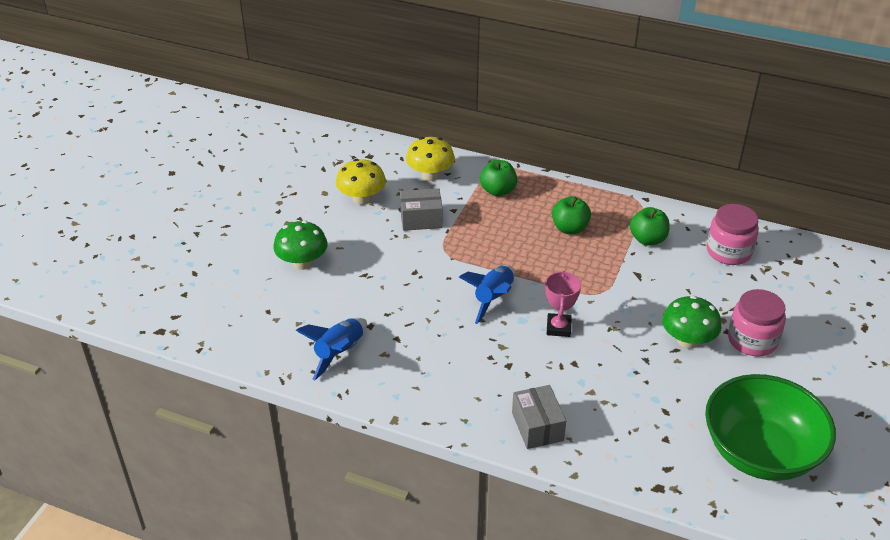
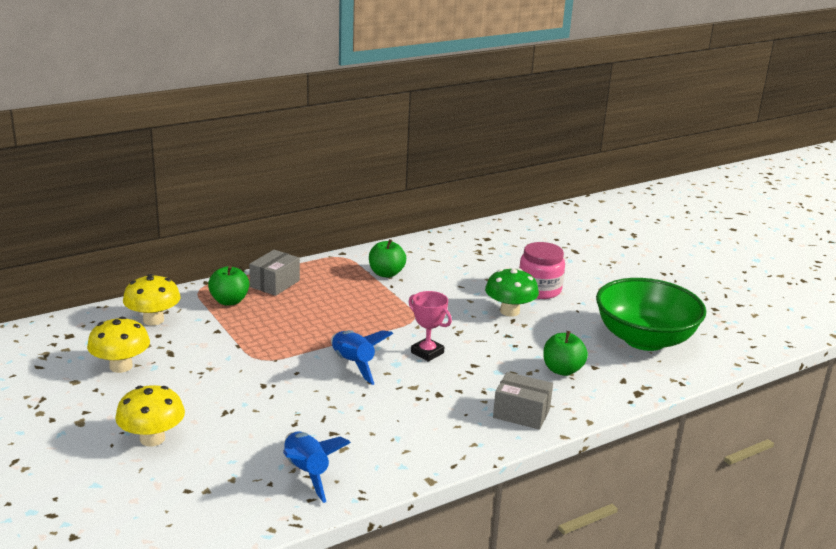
camera: 55 degrees left, 15 degrees down
(302, 263) = (152, 439): green mushroom -> yellow mushroom
(421, 219) = (202, 350): grey box -> grey box (275, 284)
(569, 228) = (325, 295): green apple -> green apple (562, 370)
(728, 251) = (443, 254): pink jar -> none

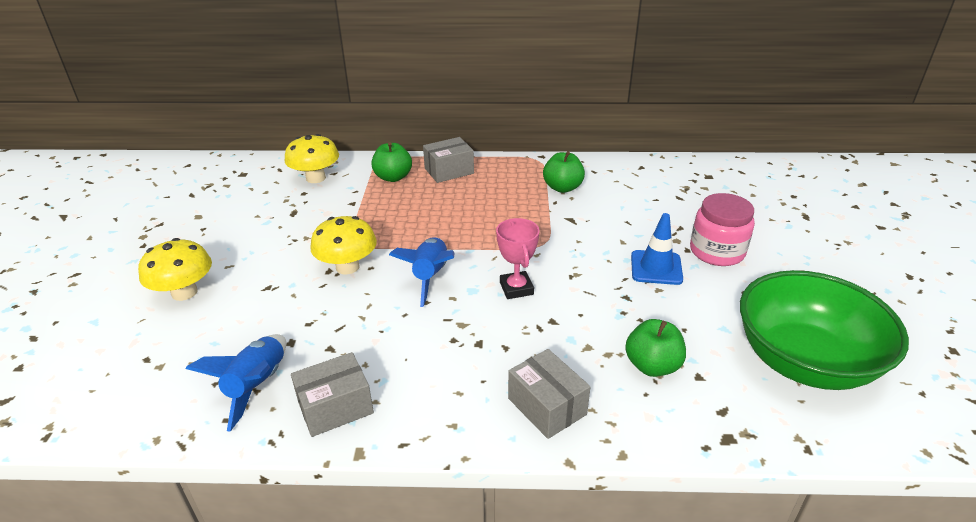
camera: 35 degrees right, 10 degrees up
(121, 366) = (244, 213): yellow mushroom -> yellow mushroom (347, 267)
(382, 463) = (335, 407): none -> grey box
(509, 311) = (656, 268): green mushroom -> blue traffic cone

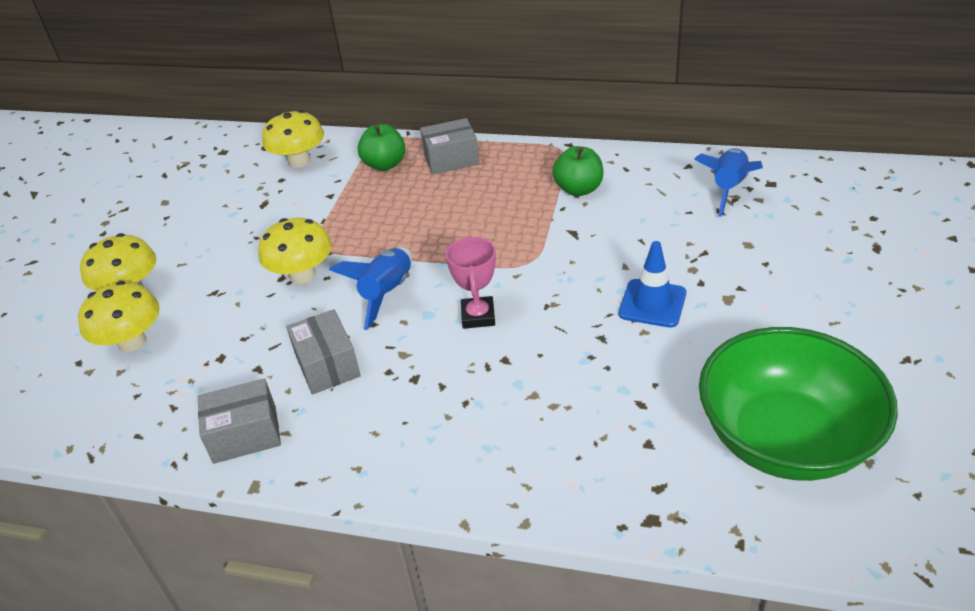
camera: 15 degrees right, 5 degrees up
(197, 336) = (132, 342): none -> yellow mushroom
(257, 386) = (175, 403): blue rocket -> blue rocket (728, 189)
(547, 406) = (463, 459): grey box -> grey box (327, 365)
(652, 366) = (599, 425): green apple -> none
(717, 251) = (737, 288): pink jar -> none

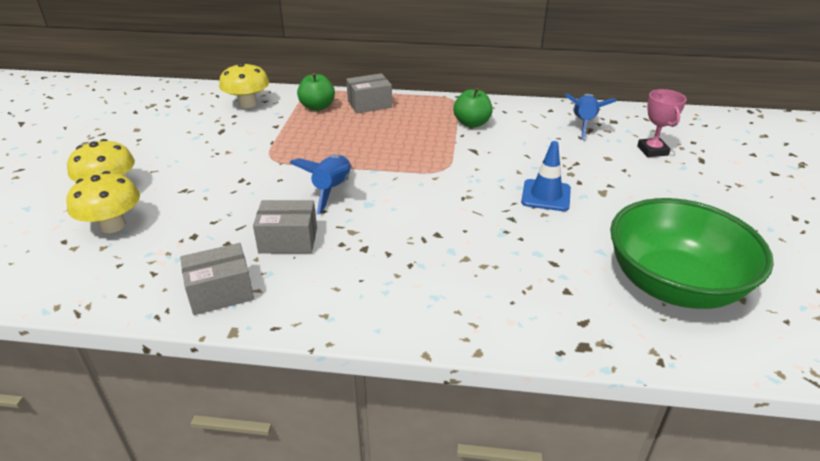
camera: 10 degrees left, 5 degrees down
(302, 275) = (259, 178): yellow mushroom -> none
(327, 365) = (288, 240): grey box -> grey box turned 60 degrees counterclockwise
(478, 316) = (409, 205): pink trophy -> pink trophy (652, 151)

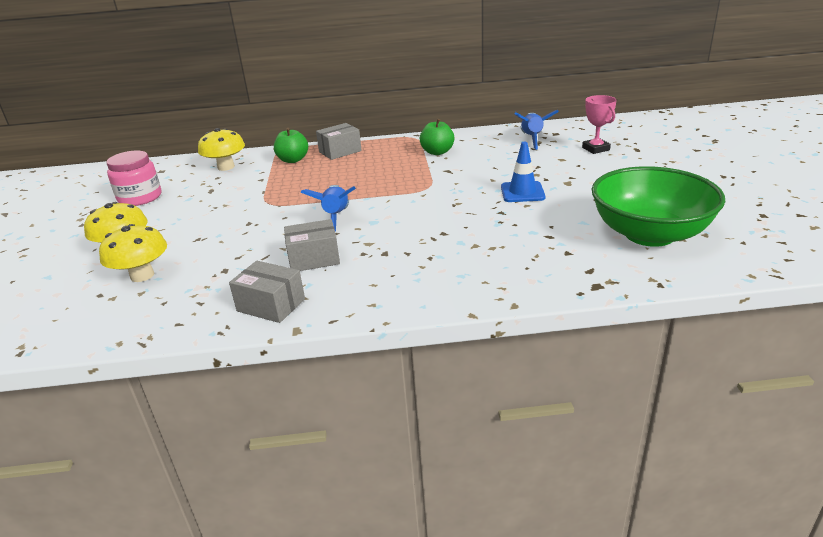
camera: 10 degrees left, 5 degrees down
(150, 127) = (140, 198): none -> pink jar
(221, 292) = (271, 305): grey box -> grey box turned 60 degrees clockwise

